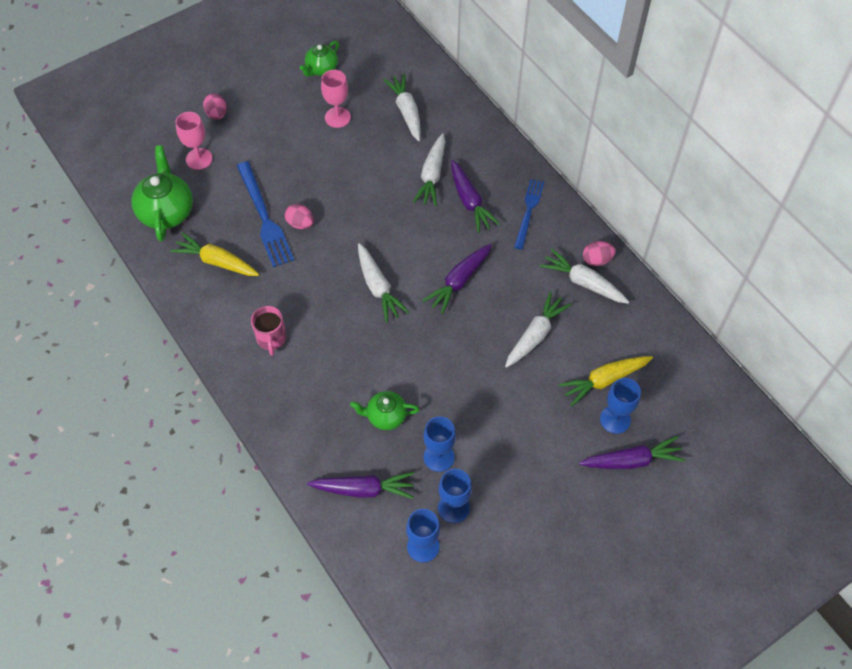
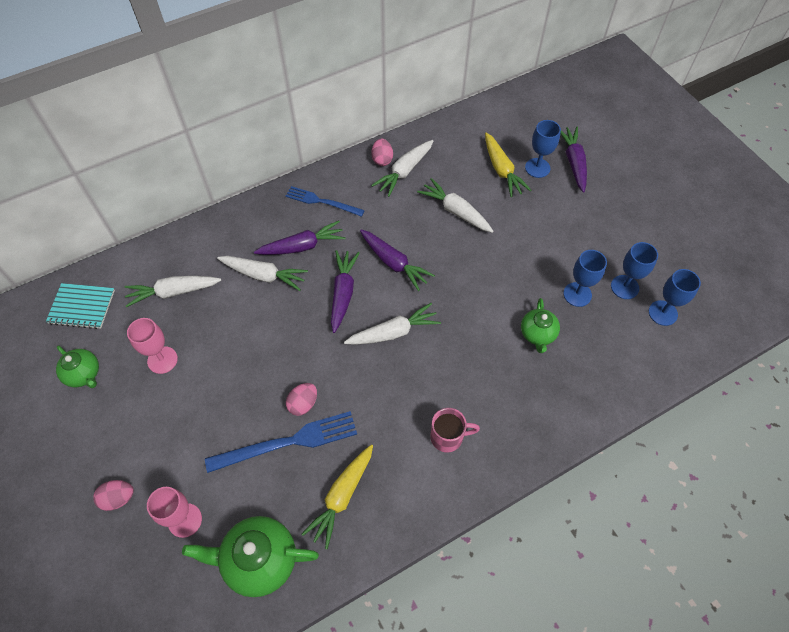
camera: 85 degrees left, 0 degrees up
(364, 489) = (613, 357): purple carrot -> purple carrot (343, 293)
(385, 52) = (82, 307): none -> turquoise notebook

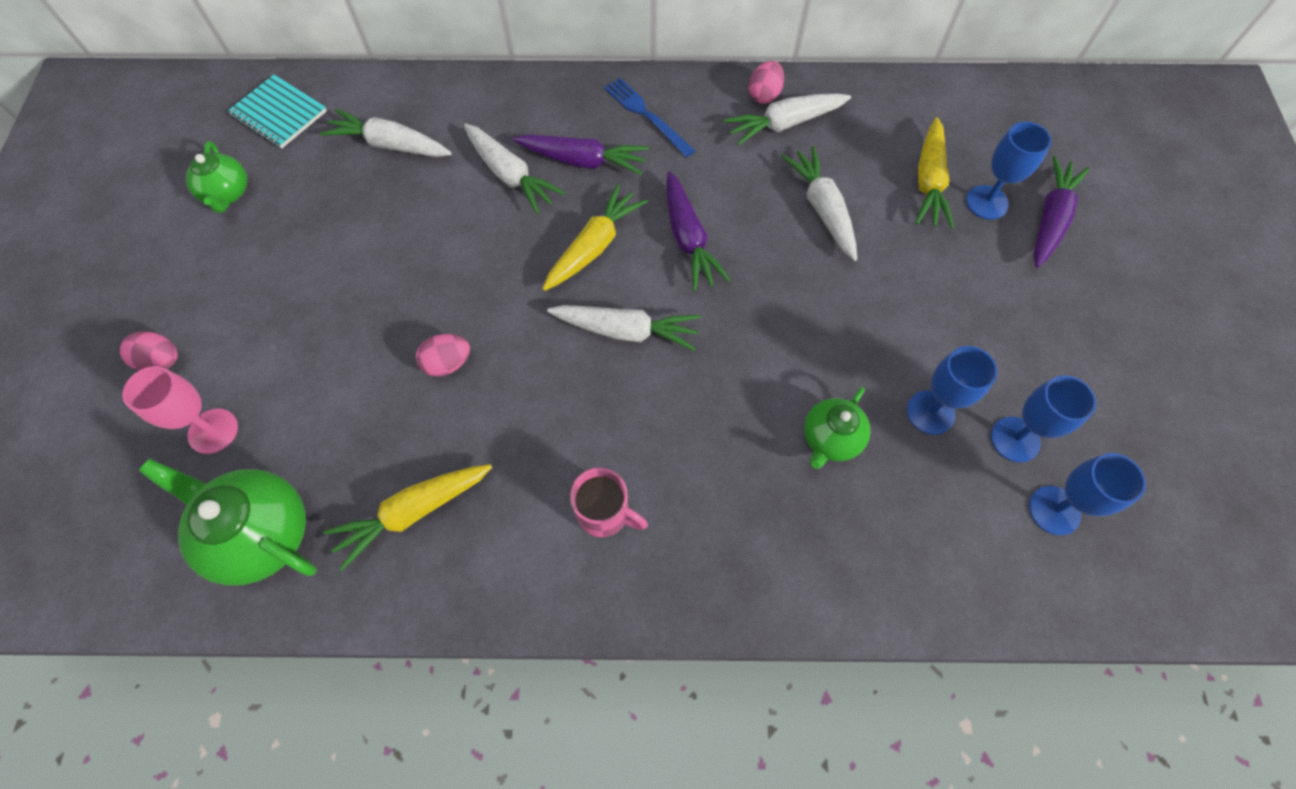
camera: 30 degrees right, 5 degrees up
(162, 360) = (322, 221): pink goblet -> none
(288, 442) = (396, 403): blue fork -> none
(343, 293) = (594, 246): purple carrot -> yellow carrot

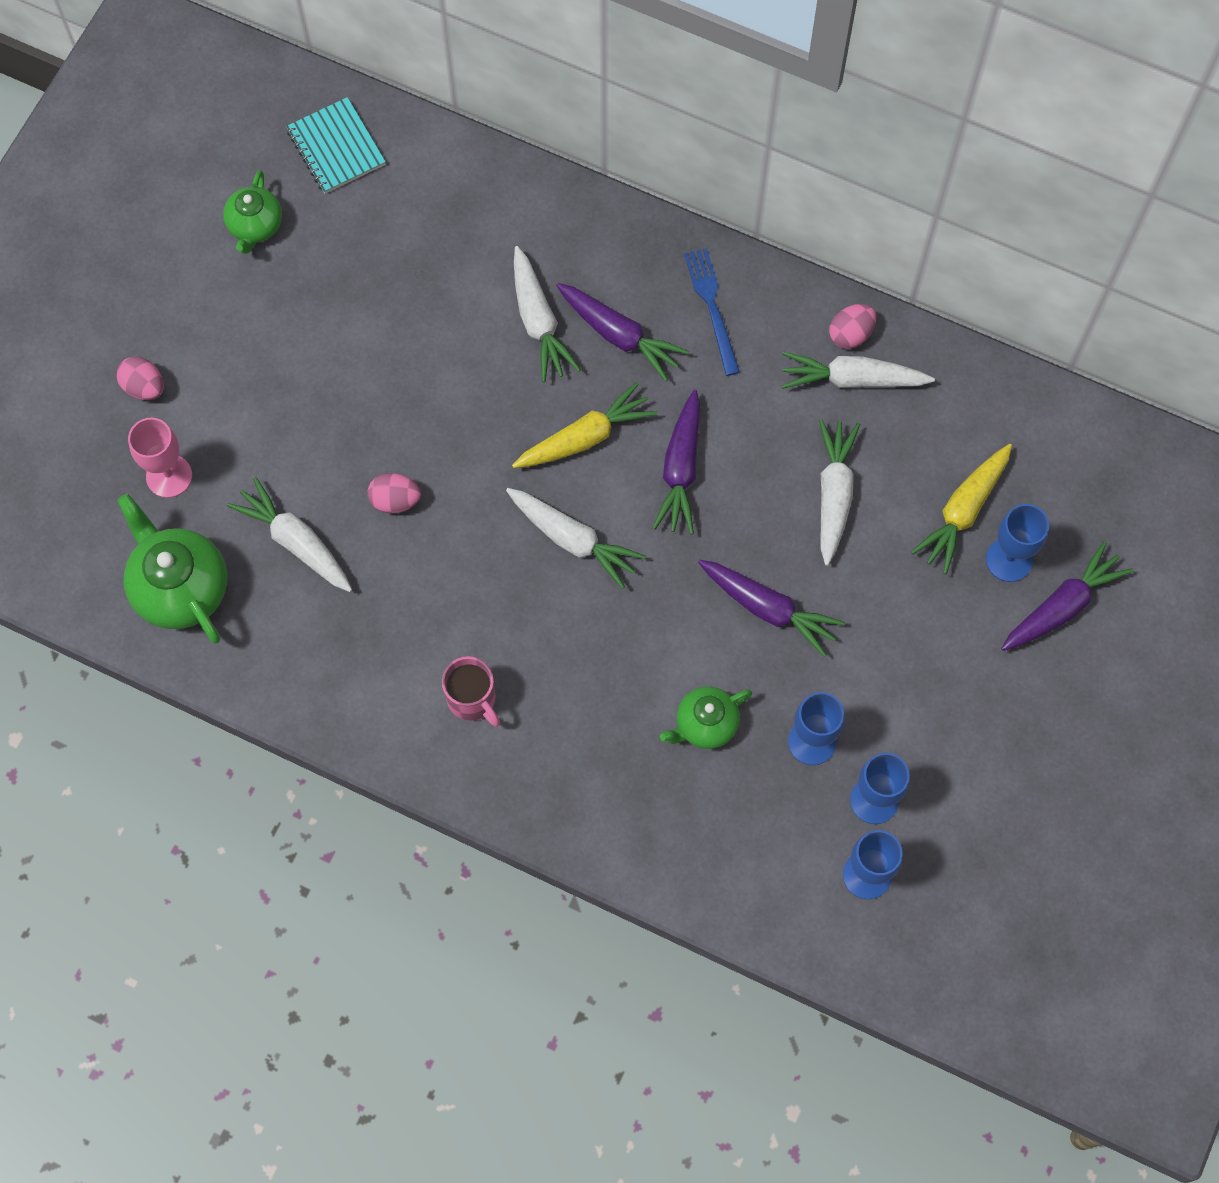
camera: 25 degrees right, 5 degrees up
(390, 145) = (433, 234): white carrot -> white carrot (295, 541)
(413, 512) = (312, 626): yellow carrot -> none
(825, 318) = (768, 609): none -> purple carrot

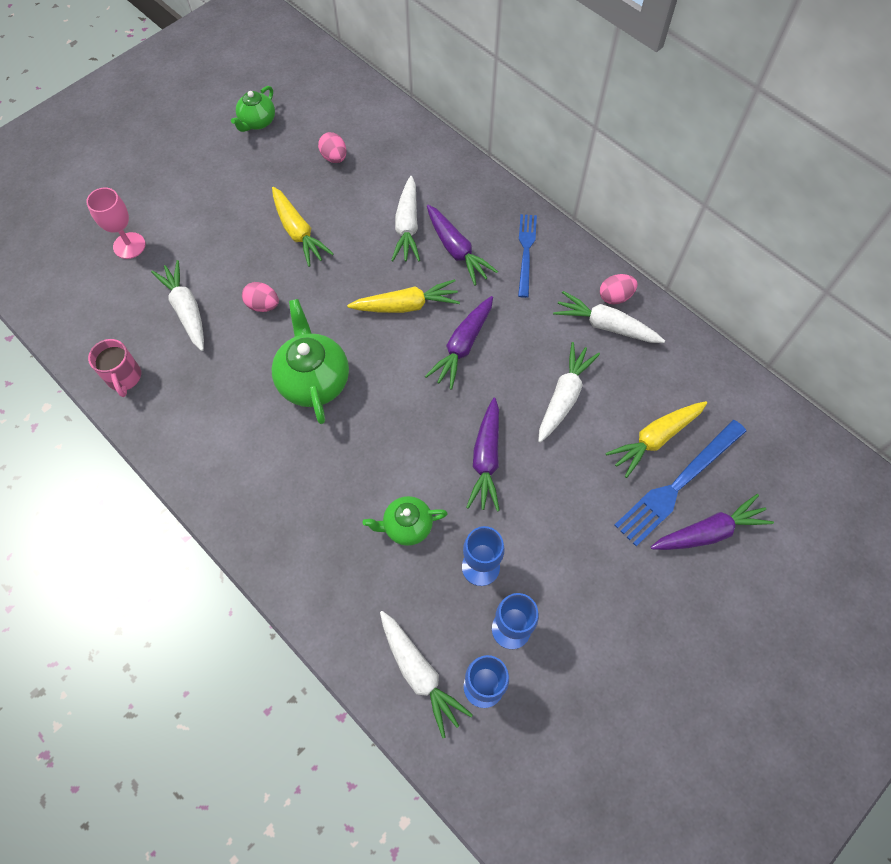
camera: 20 degrees right, 5 degrees down
(144, 387) = (143, 190): pink egg -> pink egg (334, 157)
(180, 588) = (99, 314): green teapot -> green teapot (314, 380)
(336, 147) = (328, 94): turquoise notebook -> none
(393, 379) = (298, 232): none -> yellow carrot
(472, 699) = (251, 451): pink mug -> pink mug (124, 378)
(573, 540) = (369, 368): white carrot -> white carrot (419, 673)
(768, 609) = (486, 459): purple carrot -> purple carrot turned 45 degrees clockwise
(1009, 559) = (678, 484): blue goblet -> blue fork

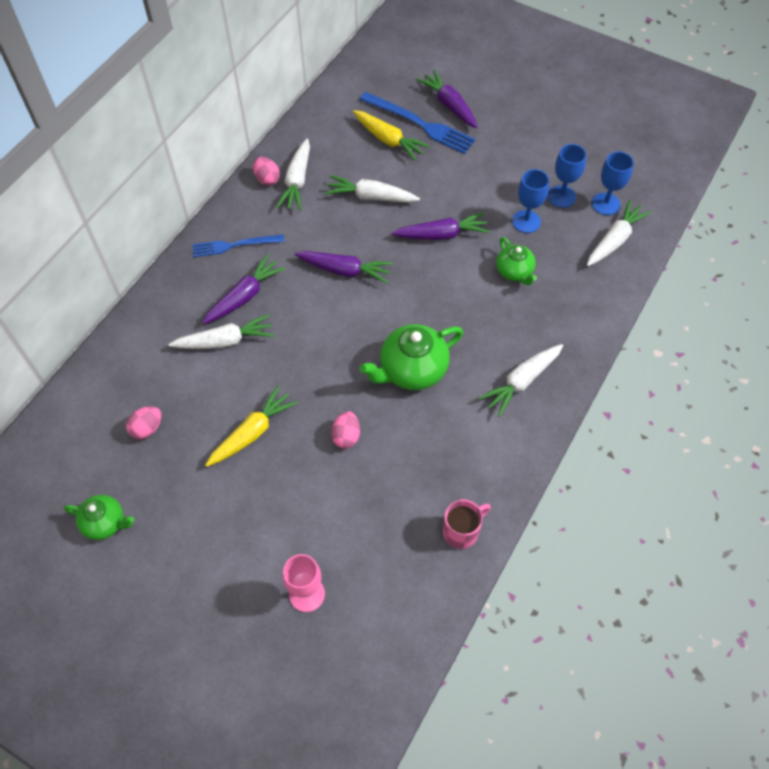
camera: 105 degrees left, 5 degrees down
(186, 310) = (370, 503): white carrot -> white carrot (521, 381)
(406, 305) = (315, 320): yellow carrot -> none

